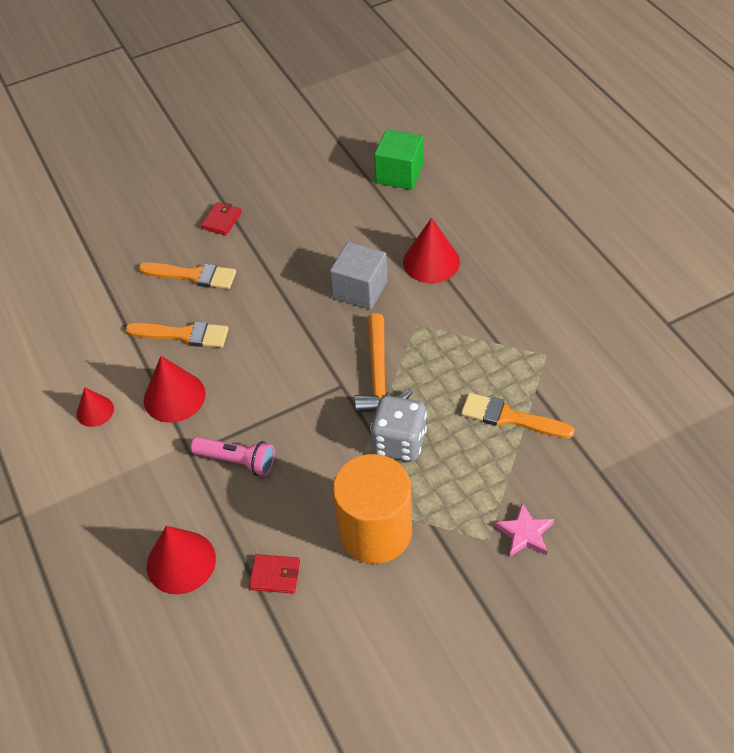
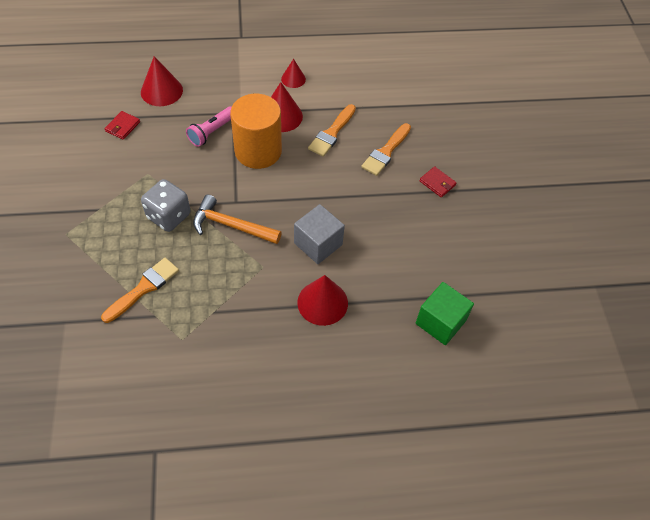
camera: 105 degrees right, 5 degrees up
(375, 531) = (115, 180): orange cylinder -> orange cylinder (258, 151)
(524, 533) = (54, 255): pink star -> none

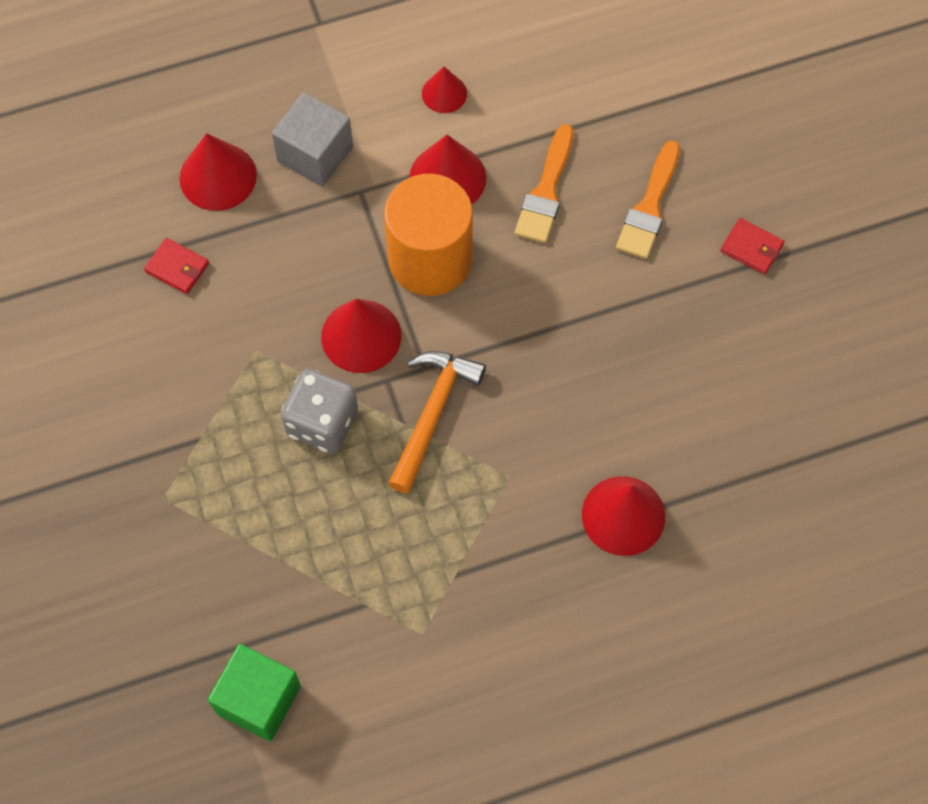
camera: 10 degrees left, 10 degrees up
(123, 126) = (177, 267): red wallet -> red wallet turned 75 degrees counterclockwise
(143, 288) = (329, 562): orange brush -> none
(207, 179) = (361, 336): none -> red cone
(212, 132) = (337, 240): pink flashlight -> none
(231, 225) = (432, 414): orange hammer -> orange hammer turned 105 degrees clockwise
(318, 244) = (585, 412): grey cube -> grey cube (315, 154)
(440, 322) = (817, 502): green cube -> green cube (258, 699)

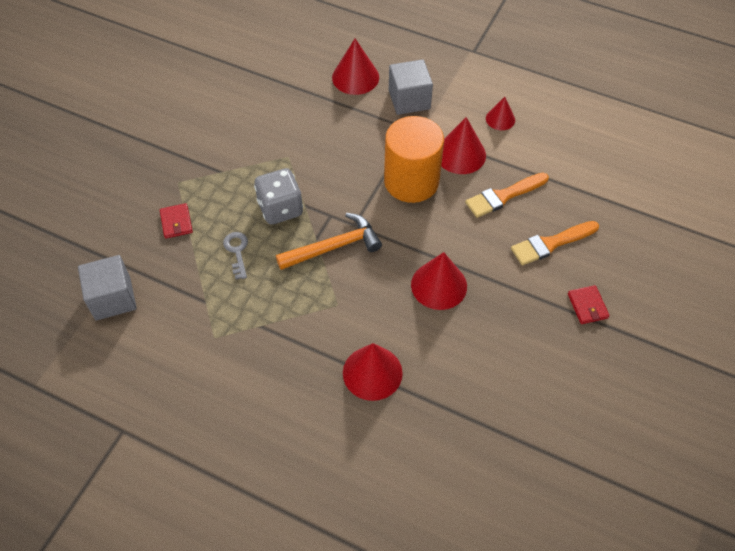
camera: 45 degrees right, 10 degrees down
(177, 267) = (295, 99): red wallet -> red wallet (176, 222)
(258, 699) = (113, 298): green cube -> grey cube
(333, 517) = (237, 251): none -> grey key
(361, 336) = (341, 187): red cone -> red cone (439, 285)

